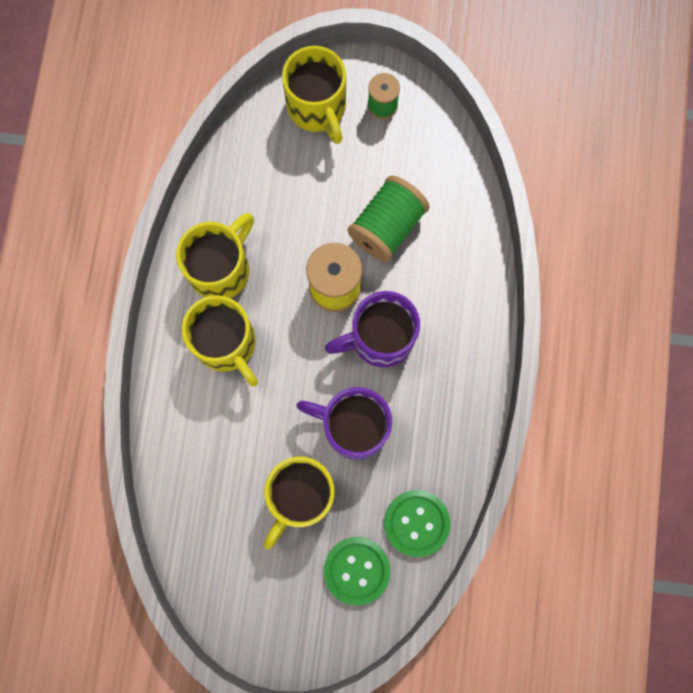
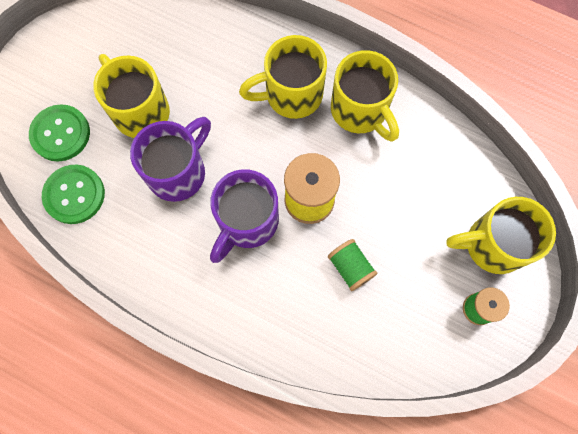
camera: 110 degrees right, 5 degrees down
(380, 338) = (247, 222): purple mug -> purple mug turned 150 degrees counterclockwise
(387, 226) = (350, 267): green spool -> green spool, size x0.61

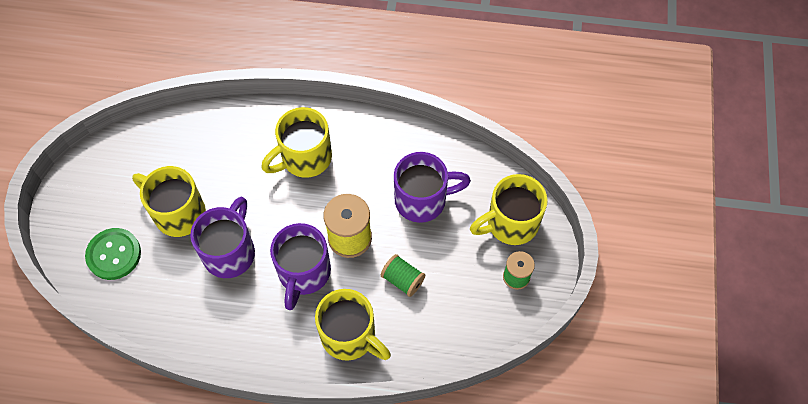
camera: 20 degrees left, 10 degrees down
(74, 195) = (145, 301): green button -> none
(360, 111) = (367, 153): yellow mug -> yellow mug (350, 336)
(403, 184) = (422, 200): none -> purple mug

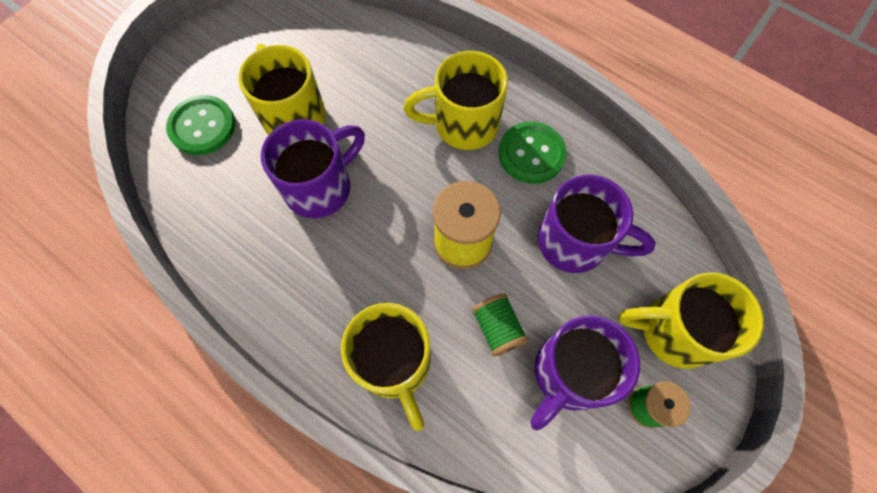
camera: 30 degrees right, 5 degrees up
(303, 273) = (386, 255): purple mug -> purple mug (568, 374)
(362, 155) = (531, 154): none -> green button

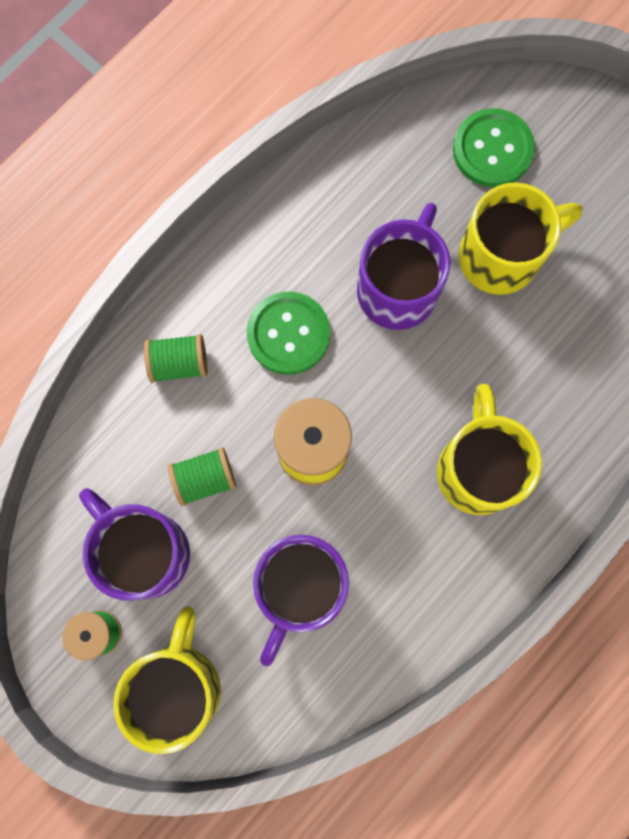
camera: 95 degrees right, 10 degrees up
(320, 187) = (398, 288): purple mug -> purple mug turned 120 degrees counterclockwise
(394, 363) = (179, 363): yellow mug -> green spool
(531, 154) = (428, 552): green button -> green button (288, 334)

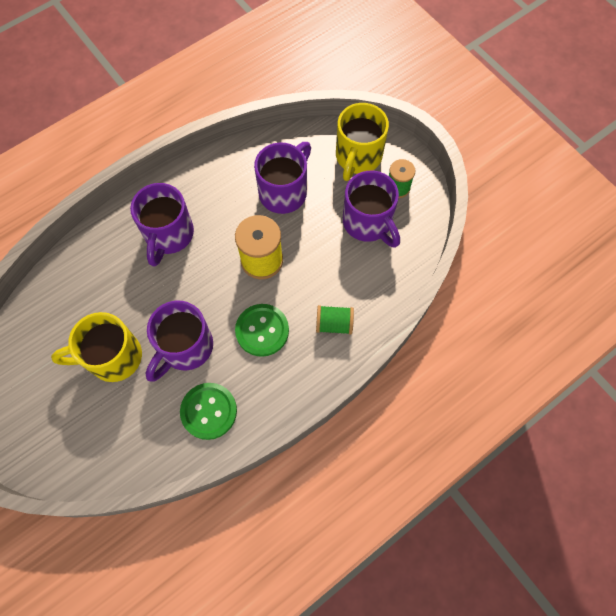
camera: 170 degrees left, 10 degrees down
(204, 479) = (328, 255): green spool -> none
(477, 468) = (169, 235): yellow mug -> purple mug
(492, 149) = (94, 433): green button -> green button (209, 411)

